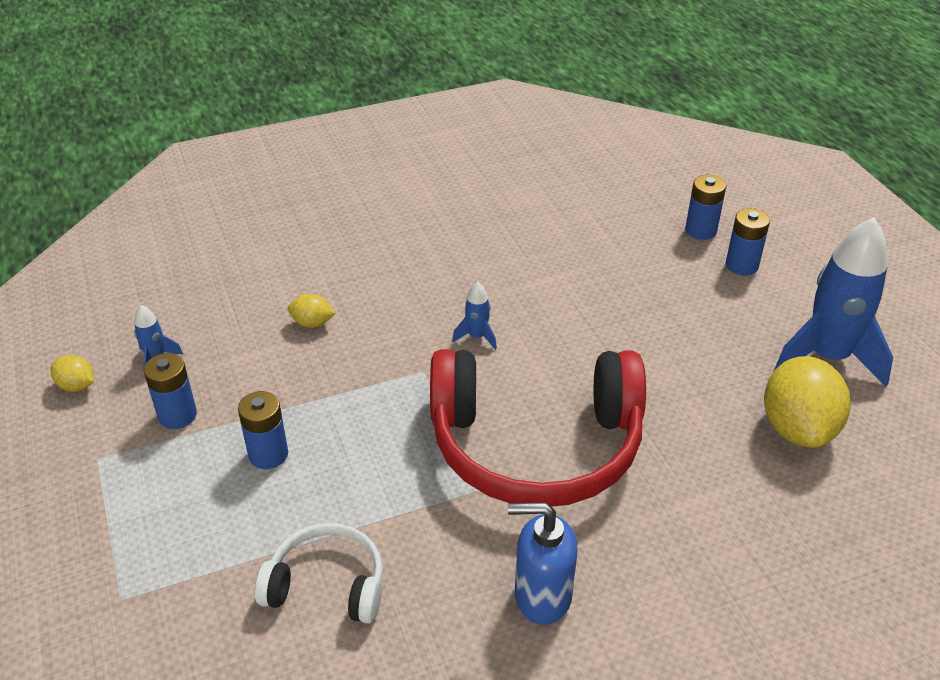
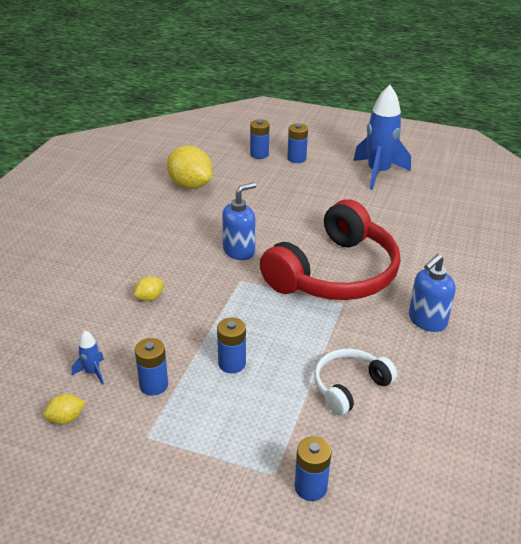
camera: 50 degrees left, 5 degrees down
(125, 644) = (310, 487): none -> blue battery
(477, 337) = (239, 251): blue rocket -> blue soap dispenser
(797, 428) = (408, 203): yellow lemon -> yellow lemon (190, 185)

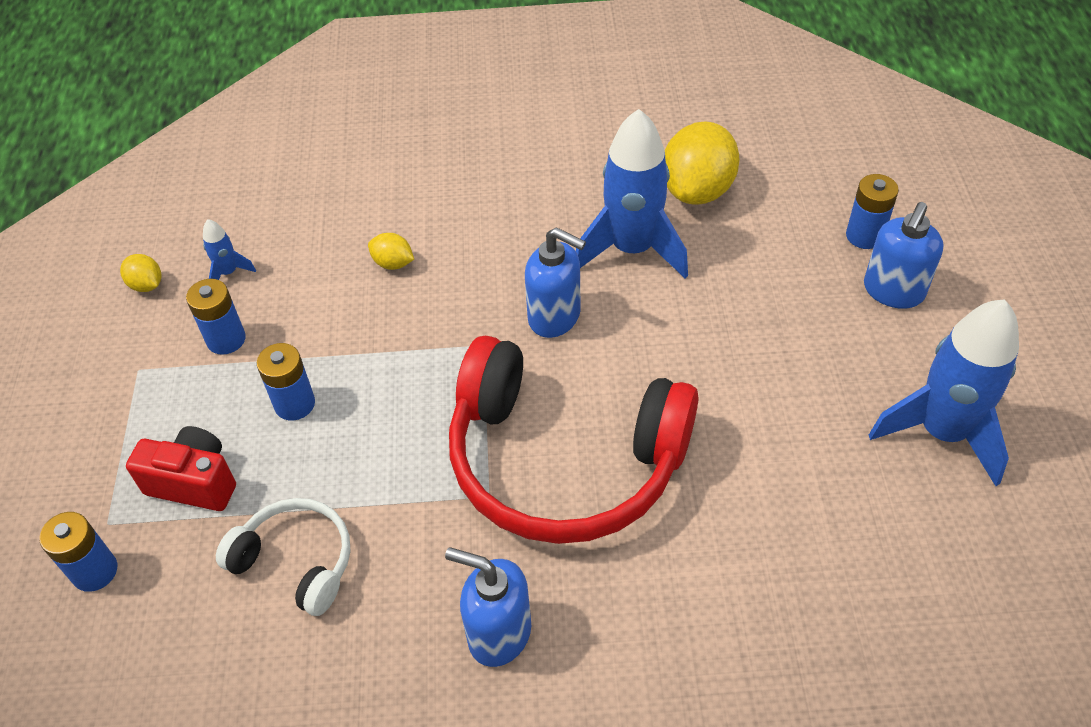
camera: 70 degrees right, 15 degrees up
(213, 215) = (632, 249): none -> blue rocket
(265, 423) = (194, 482): none -> red camera
(296, 158) = (893, 291): blue battery -> blue soap dispenser

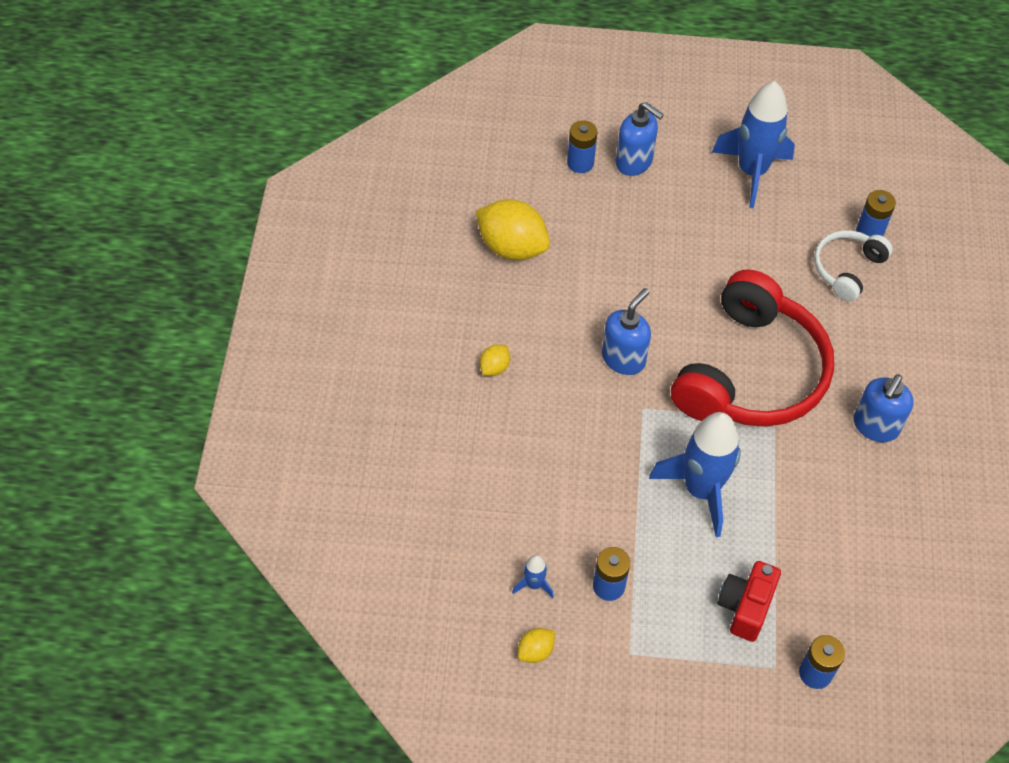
camera: 85 degrees left, 5 degrees up
(294, 404) = (681, 537): blue battery -> blue battery (869, 232)
(296, 561) = (816, 540): white headphones -> white headphones (847, 269)
(393, 263) = (548, 460): yellow lemon -> yellow lemon (494, 367)
(632, 249) = (565, 300): blue rocket -> blue rocket (701, 490)

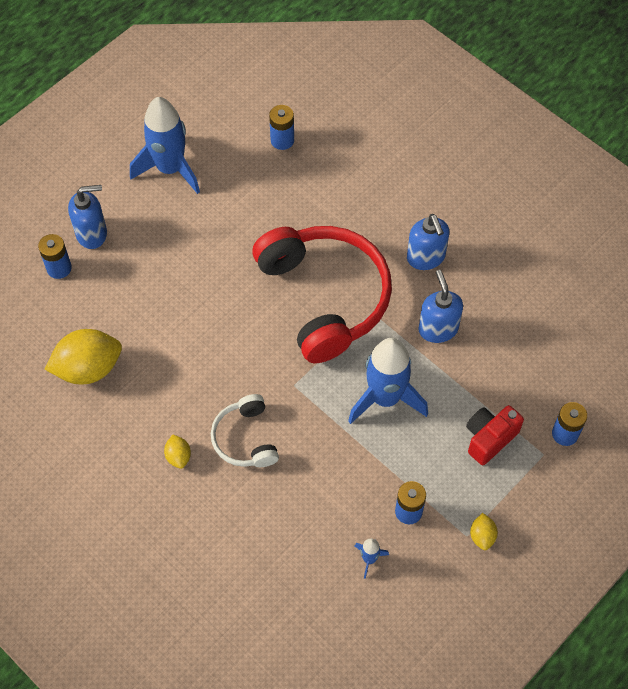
camera: 50 degrees left, 5 degrees up
(535, 651) = (419, 595): yellow lemon -> yellow lemon (482, 536)
(623, 358) = (245, 367): blue soap dispenser -> blue soap dispenser (438, 329)
(745, 607) = (489, 438): red camera -> red camera turned 75 degrees clockwise
(847, 269) = (298, 176): white headphones -> white headphones (245, 438)

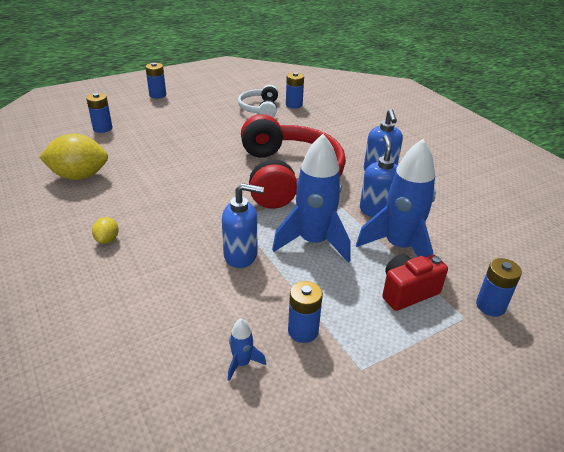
camera: 15 degrees right, 25 degrees down
(87, 168) = (157, 95): none -> blue battery
(92, 233) = (138, 119): blue soap dispenser -> blue soap dispenser (241, 255)
(170, 169) = (211, 103): blue rocket -> blue rocket (399, 247)
(245, 438) = (173, 241): white headphones -> white headphones (260, 108)
(482, 536) = (379, 374): yellow lemon -> none

